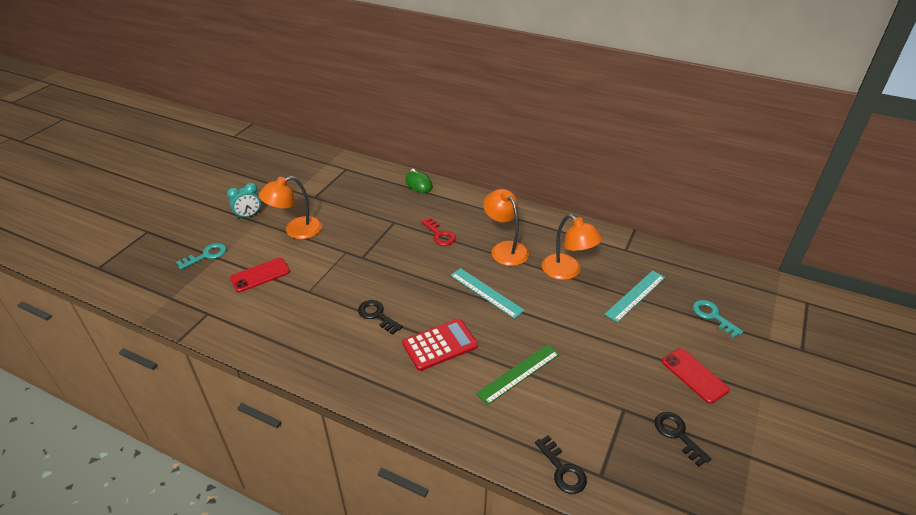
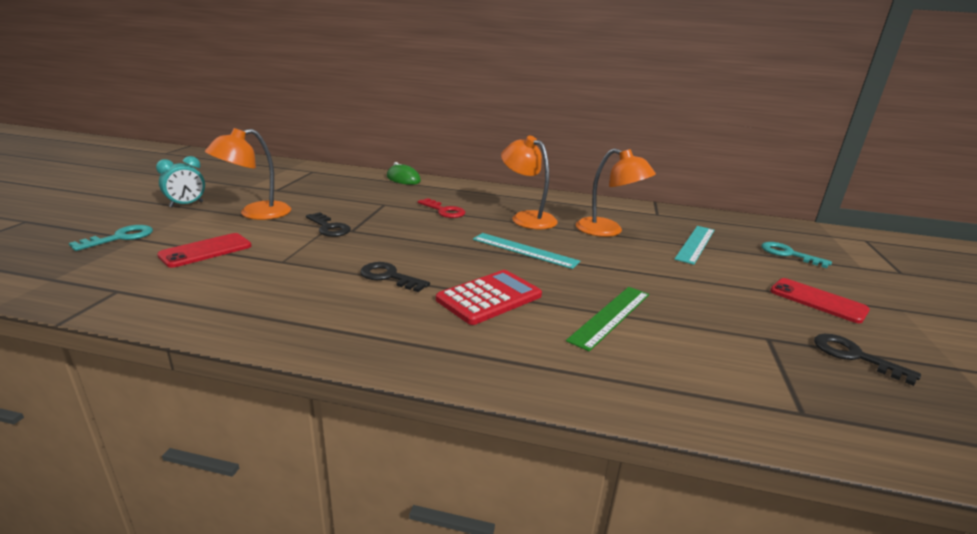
camera: 15 degrees left, 15 degrees down
(562, 470) = (746, 413): black key -> black key (329, 228)

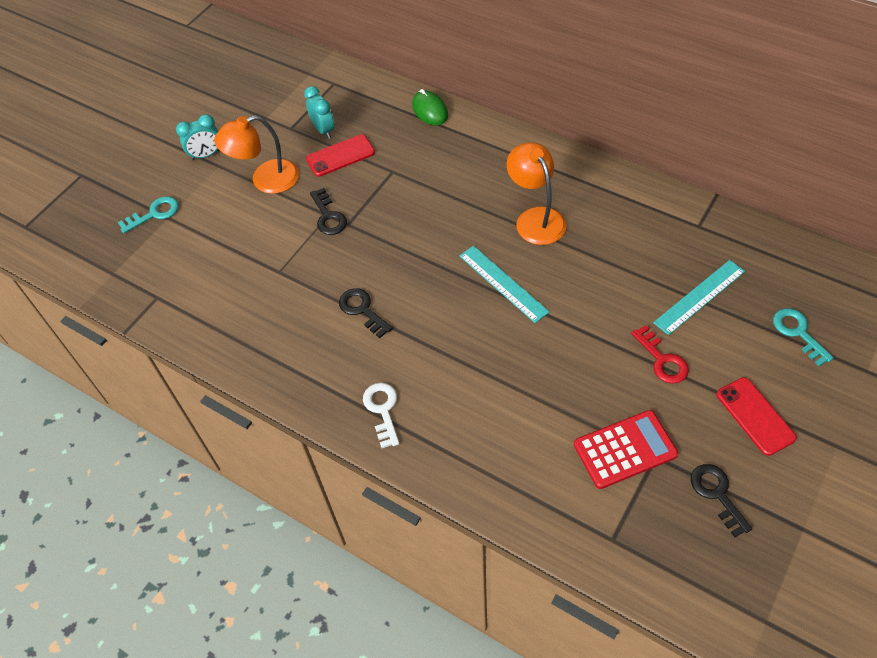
camera: 25 degrees right, 30 degrees up
(206, 251) = (220, 245): red phone -> red phone (340, 156)
(309, 189) = (323, 130): none -> turquoise clock
(444, 211) = (451, 193): red key -> red key (662, 360)
(449, 344) = (382, 410): none -> white key
(489, 298) = (437, 356): red calculator -> red calculator (625, 450)
(608, 231) = (614, 257): orange lamp -> none
(611, 316) = (531, 400): green ruler -> none

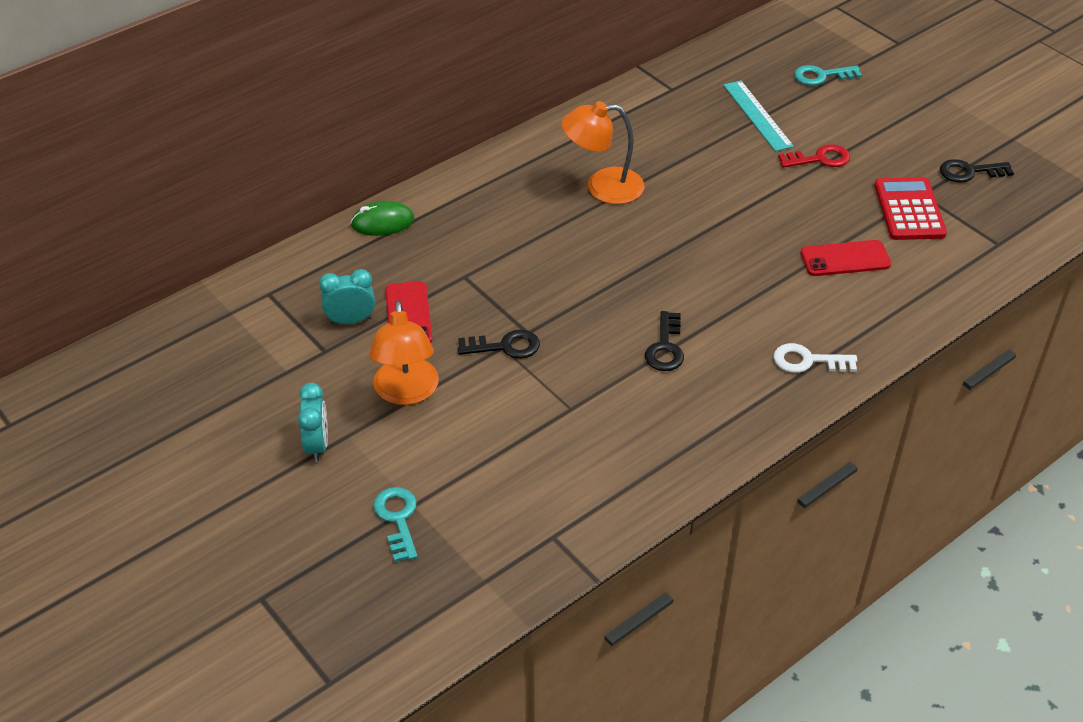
camera: 75 degrees left, 10 degrees down
(362, 310) = (665, 347): black key -> black key turned 60 degrees counterclockwise
(503, 283) = (680, 233): turquoise ruler -> none
(755, 416) = (899, 127): red phone -> red phone (845, 259)

